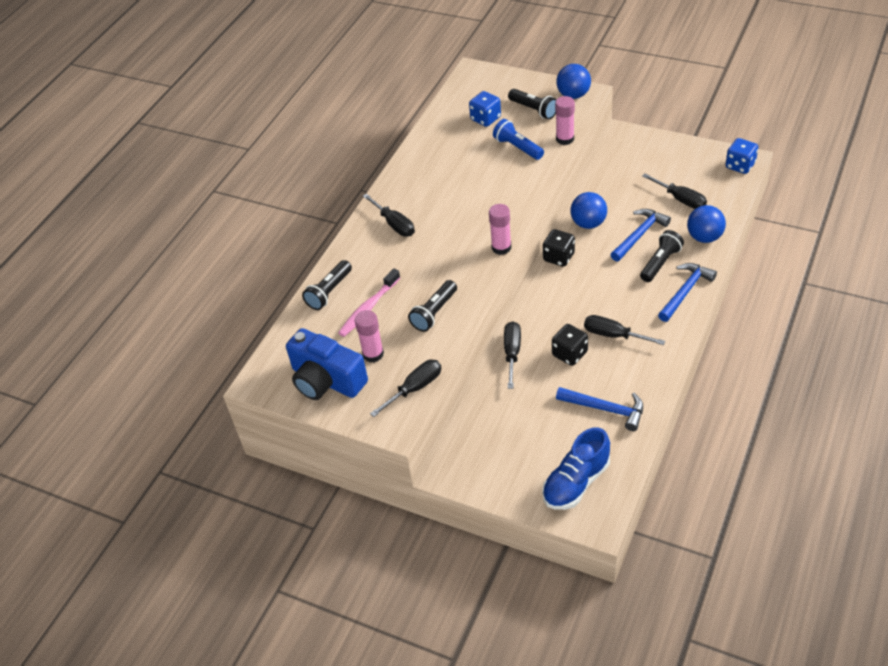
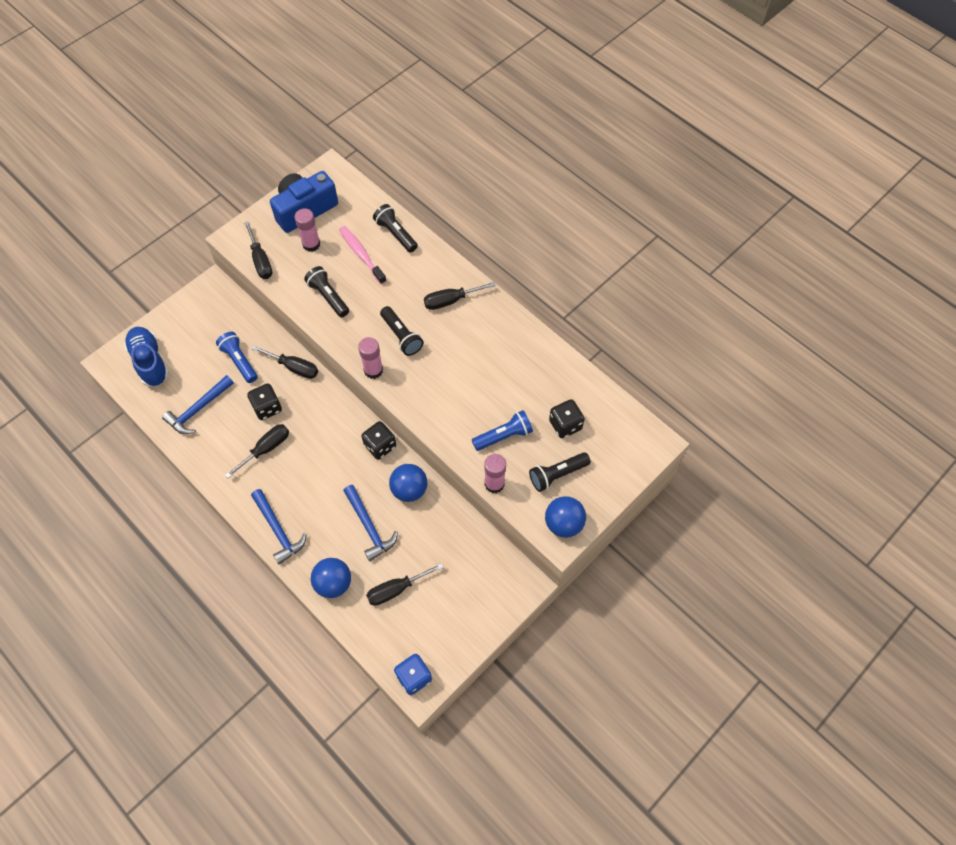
camera: 105 degrees right, 15 degrees up
(485, 119) = (565, 425): blue dice -> black dice
(530, 401) = (239, 361): none -> blue flashlight
(660, 263) = (324, 527): black flashlight -> black flashlight (401, 336)

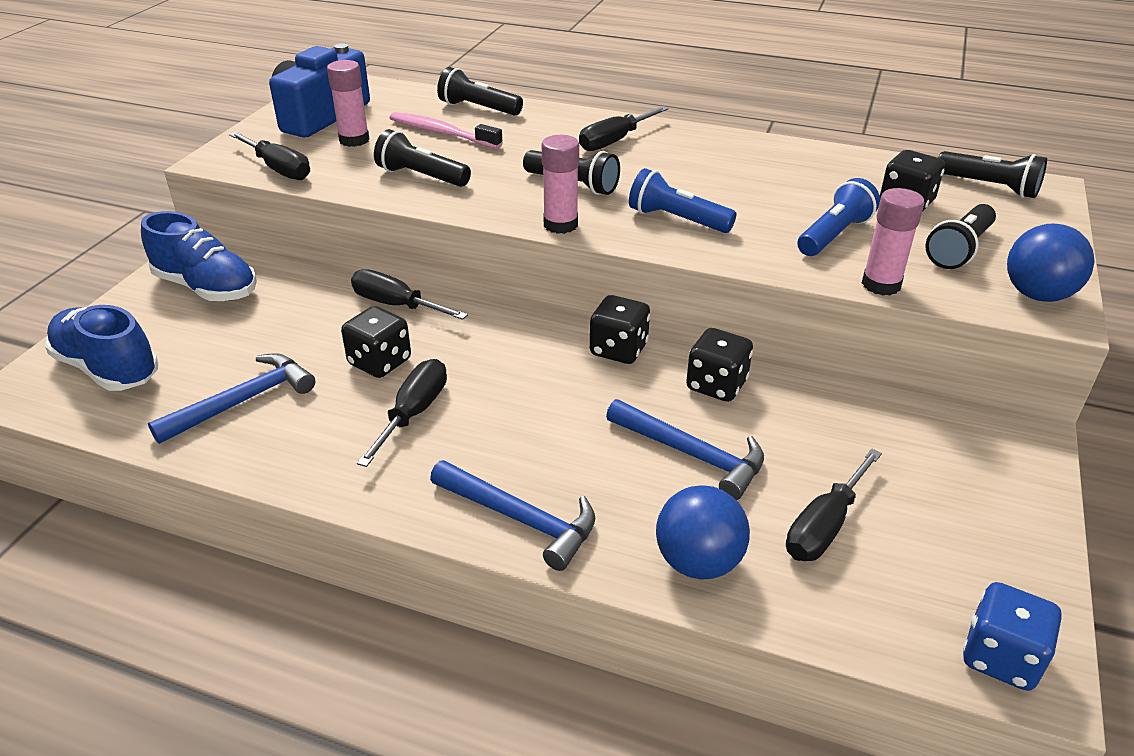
camera: 25 degrees left, 25 degrees down
(198, 409) = (243, 401): blue hammer -> blue hammer turned 150 degrees counterclockwise
(211, 316) = (206, 287): none -> blue shoe
(239, 361) = (290, 323): blue flashlight -> blue flashlight (676, 220)
(294, 367) = (396, 305): black screwdriver -> black screwdriver turned 150 degrees counterclockwise
(409, 489) = (716, 385): blue ball -> black dice
(625, 430) = (989, 187): none -> black flashlight

